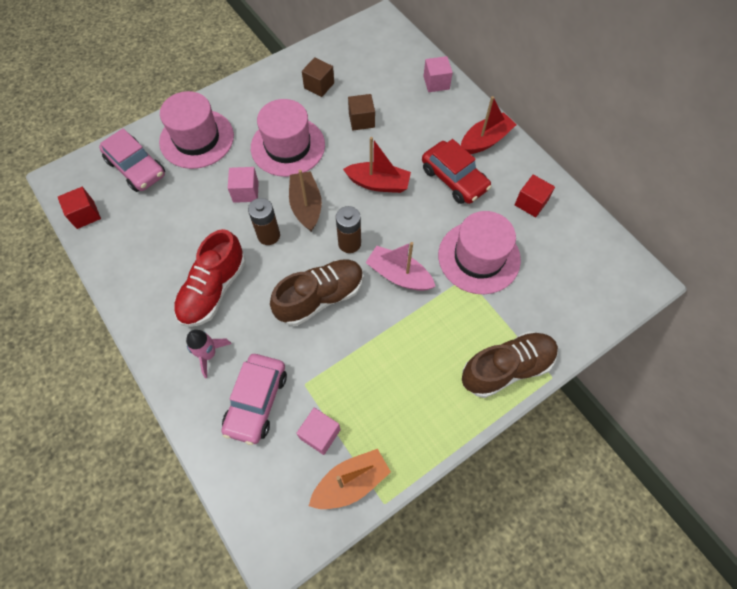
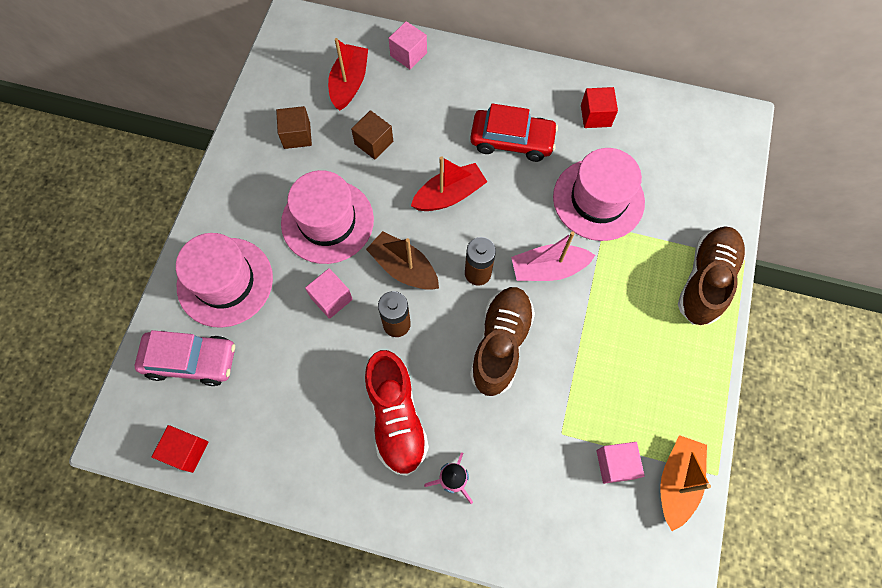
camera: 40 degrees left, 5 degrees up
(256, 401) = (536, 484): pink car -> none
(485, 141) = (505, 83): red boat -> red boat (349, 83)

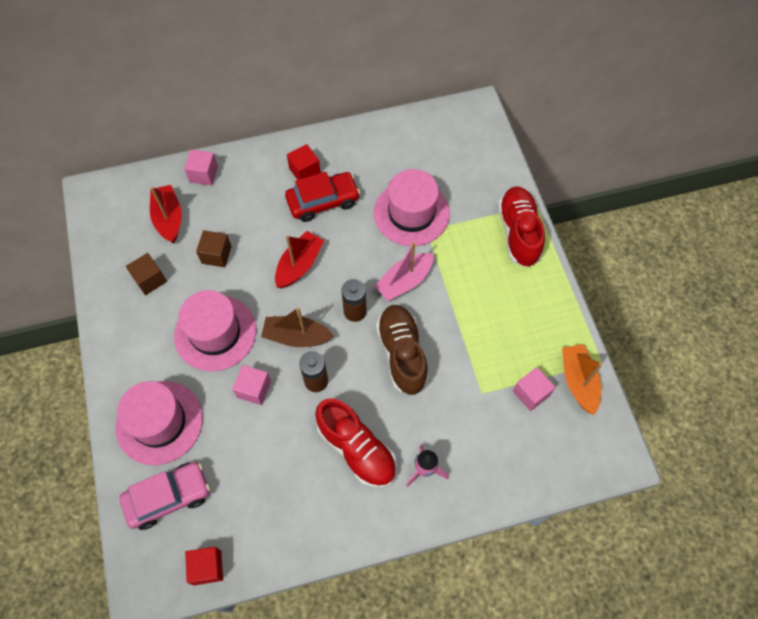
camera: 30 degrees left, 5 degrees down
(595, 116) = (374, 153): red cube -> red cube (304, 171)
(705, 281) = (518, 233): brown shoe -> red shoe

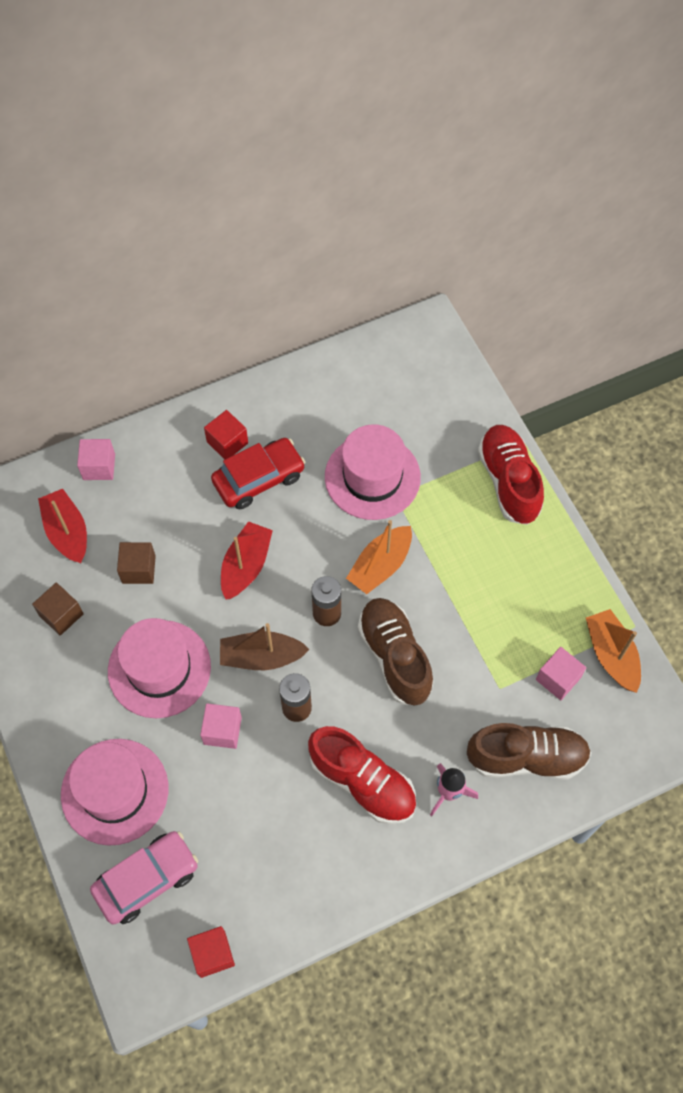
camera: 10 degrees left, 0 degrees up
(404, 281) = (380, 566): pink boat -> orange boat
(494, 452) = (526, 757): none -> brown shoe

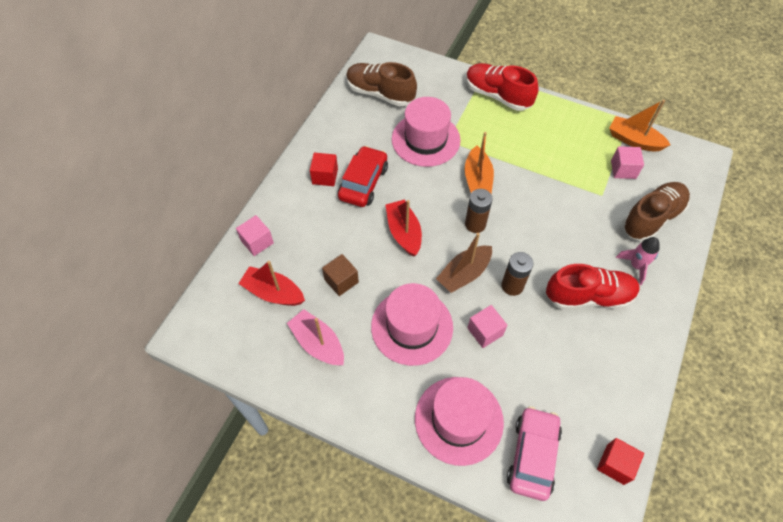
camera: 40 degrees left, 5 degrees down
(61, 615) = (318, 343): brown cube -> pink boat
(394, 657) = (534, 219): brown shoe -> brown shoe (380, 93)

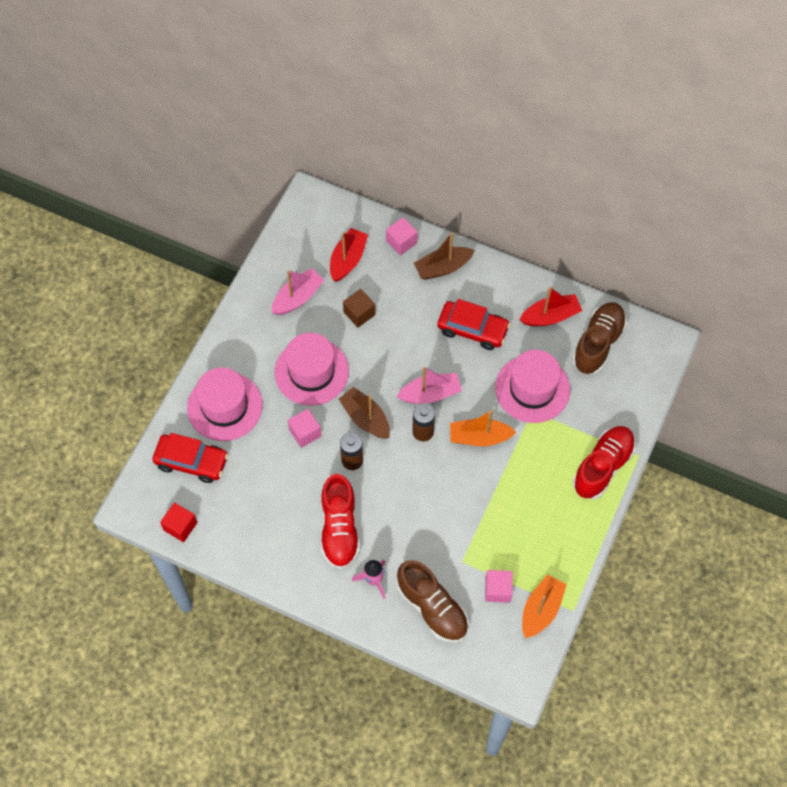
camera: 90 degrees right, 5 degrees up
(292, 206) = (442, 267): none -> brown boat
(325, 176) = (479, 294): red cube -> none
(404, 232) = (412, 366): red boat -> red boat (550, 316)
(434, 217) = (430, 394): none -> pink boat
(532, 455) = (191, 461): pink car -> red car

